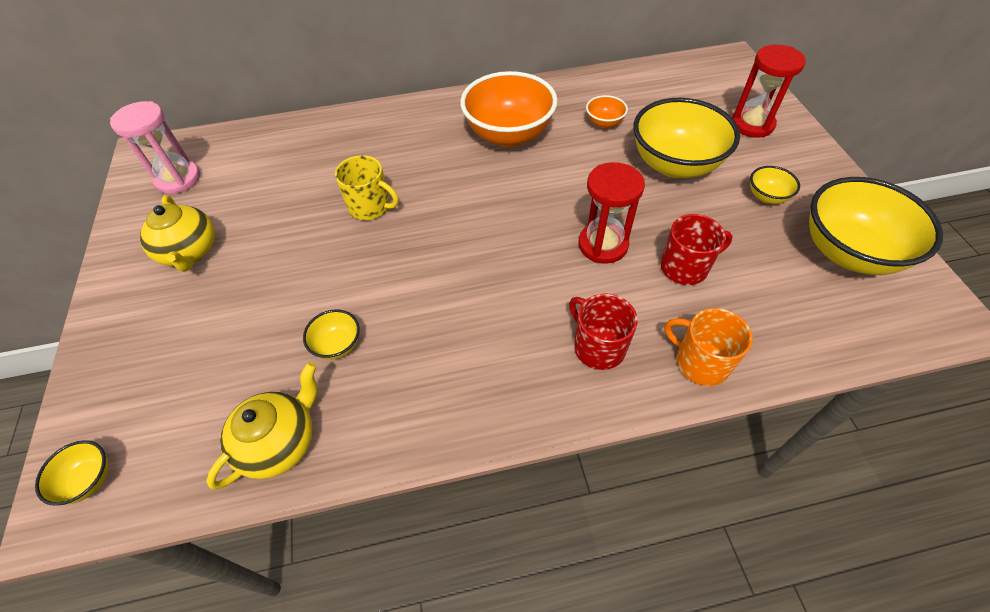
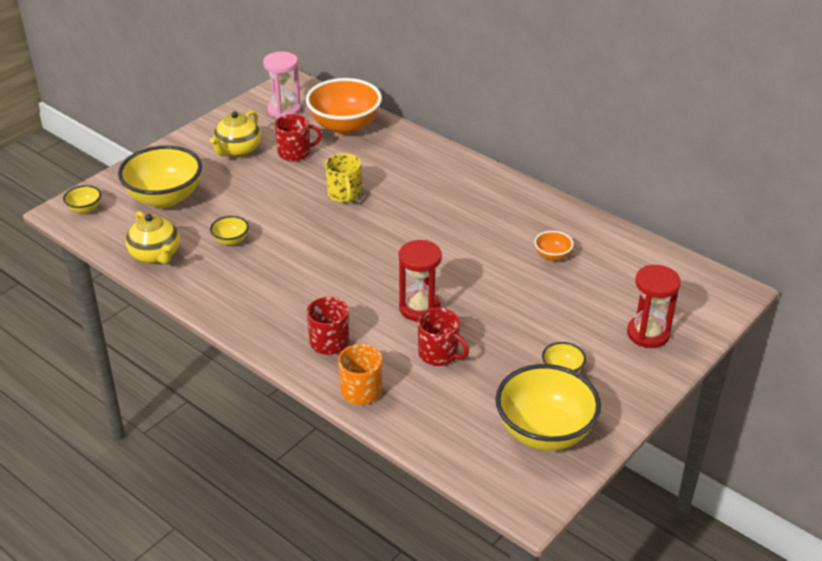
camera: 50 degrees right, 15 degrees down
(257, 208) = (295, 153): none -> red mug
(280, 442) = (156, 255): yellow teapot -> yellow teapot turned 60 degrees clockwise
(509, 135) = (482, 217): orange bowl -> orange bowl (345, 126)
(675, 164) = (545, 310): yellow bowl -> yellow bowl (165, 198)

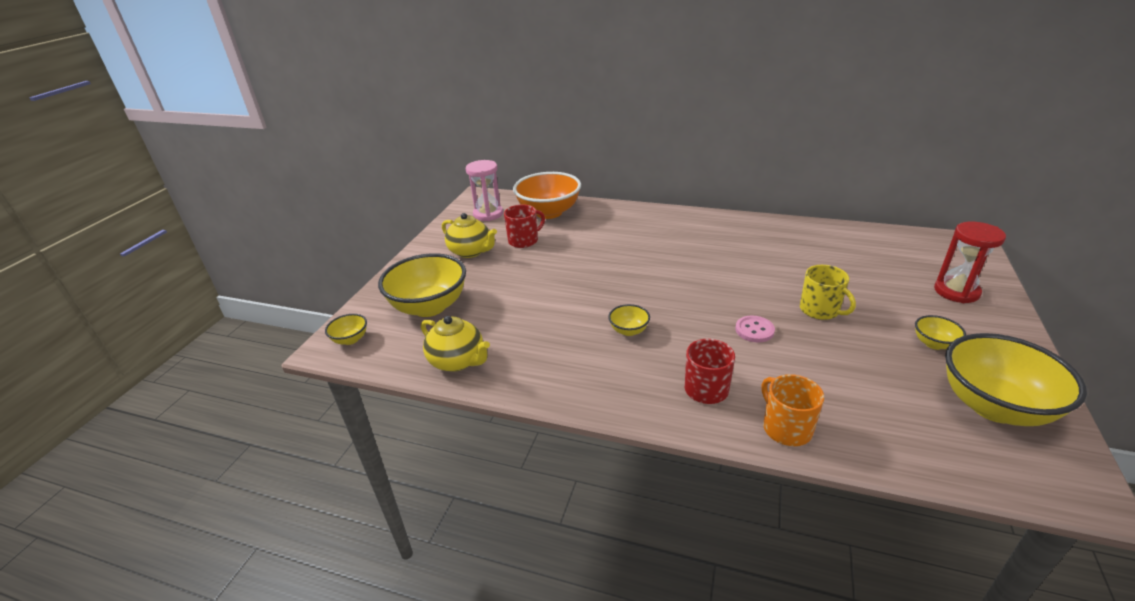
camera: 20 degrees left, 5 degrees down
(231, 240) = (524, 325): yellow bowl -> yellow bowl (629, 330)
(238, 150) = (471, 251): yellow teapot -> yellow teapot turned 60 degrees counterclockwise
(344, 194) = (595, 259): yellow mug -> yellow mug (820, 310)
(419, 308) = (754, 330): red hourglass -> pink button
(439, 354) = (817, 365): red mug -> none
(552, 256) = (811, 257): orange bowl -> none

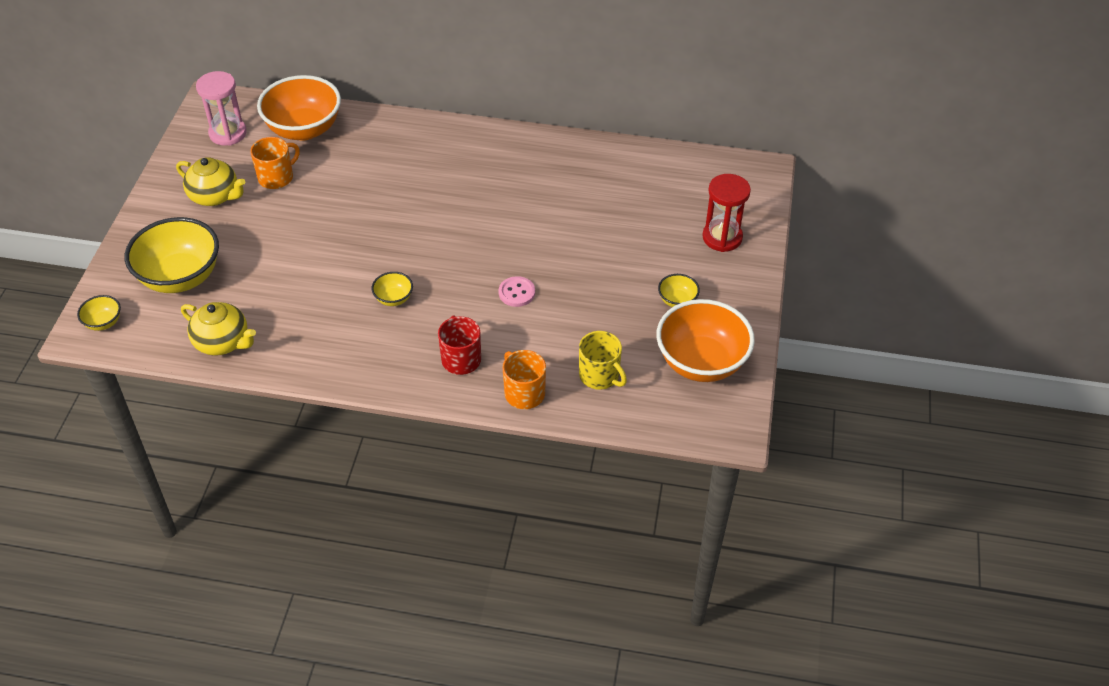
camera: 10 degrees left, 15 degrees up
(524, 240) = (276, 177): red mug -> orange mug
(820, 310) = (585, 265): yellow mug -> yellow mug (600, 376)
(994, 406) = (701, 362): yellow bowl -> orange bowl

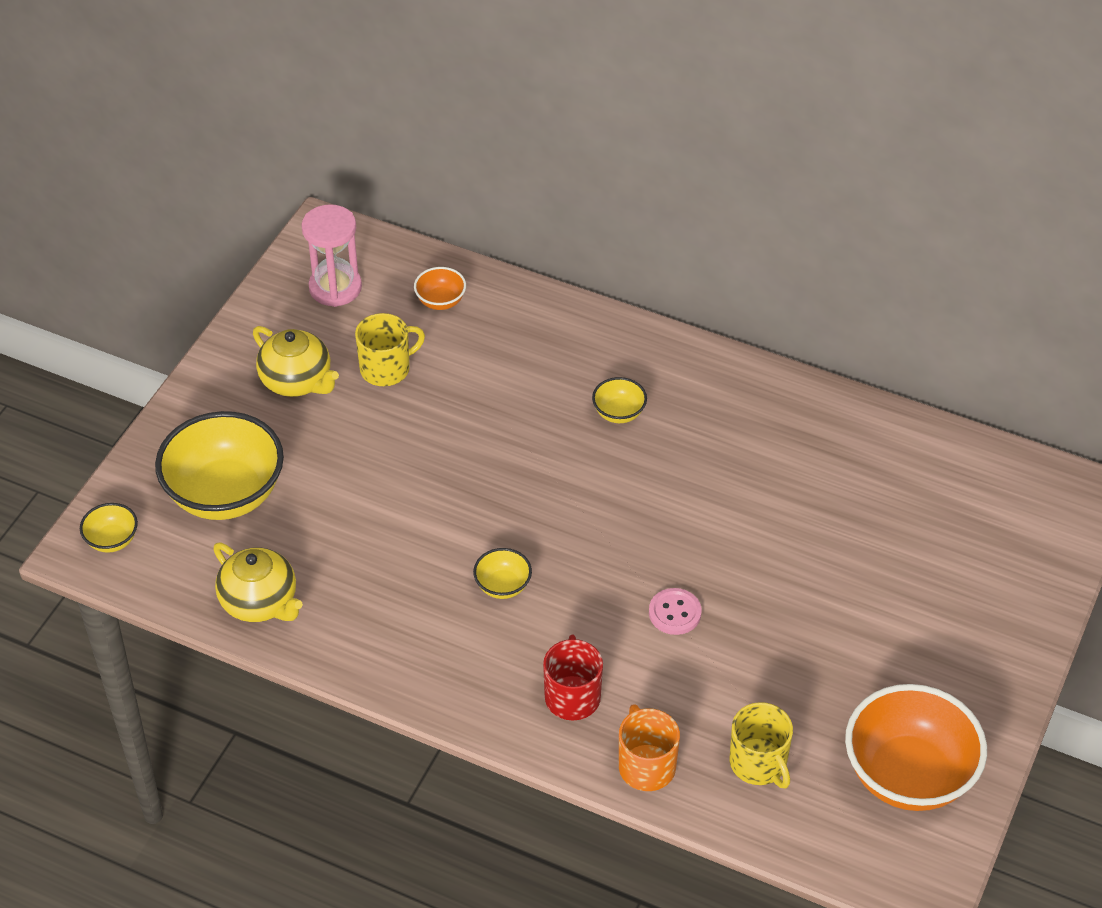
camera: 15 degrees right, 0 degrees up
(276, 177) = (386, 368): orange mug -> yellow mug
(304, 129) = (440, 301): orange bowl -> orange bowl, size x0.45
(677, 300) = (900, 673): yellow bowl -> yellow bowl (619, 413)
(722, 237) = (993, 588): red hourglass -> none

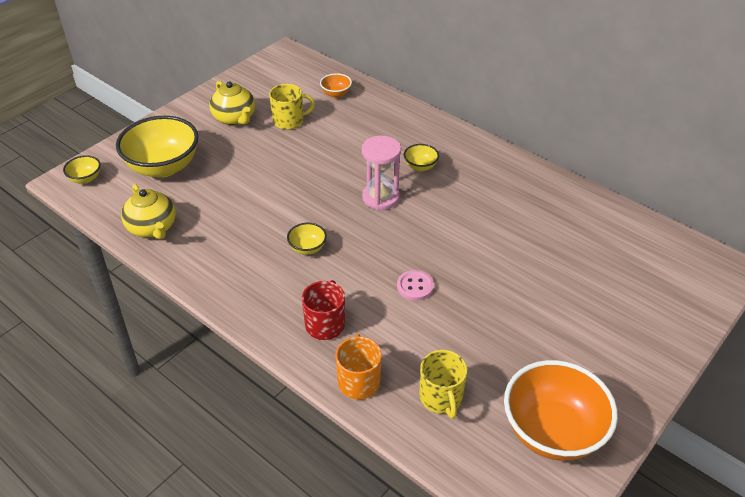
camera: 15 degrees right, 5 degrees down
(335, 287) = (279, 78): pink hourglass -> pink hourglass (380, 198)

